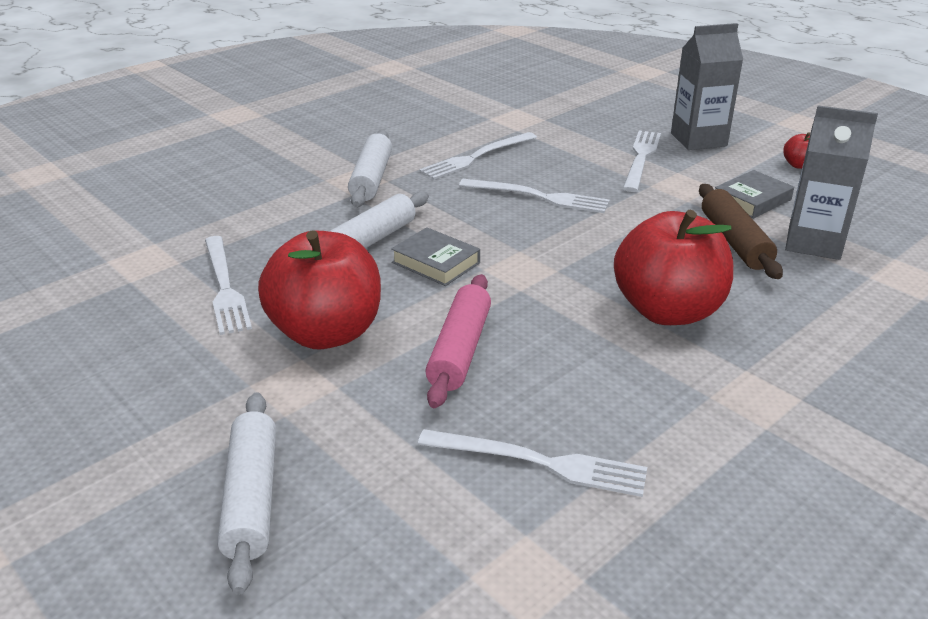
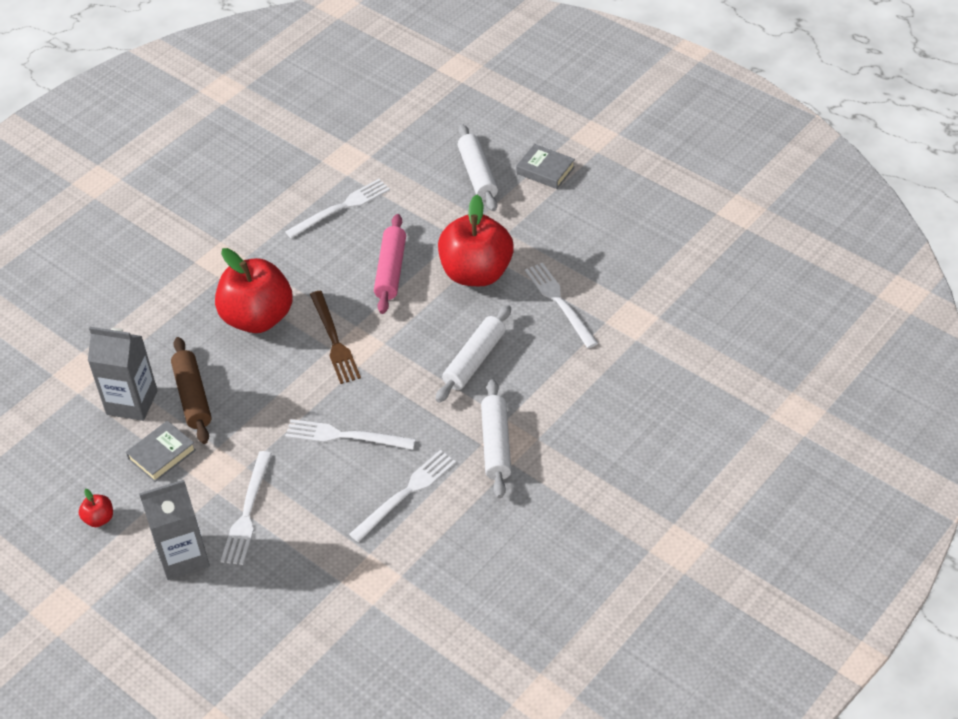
camera: 175 degrees right, 15 degrees up
(436, 262) = (419, 344): grey book -> grey book (545, 170)
(539, 463) = (341, 208): white fork -> white fork turned 135 degrees clockwise
(552, 277) = (334, 340): none -> brown fork

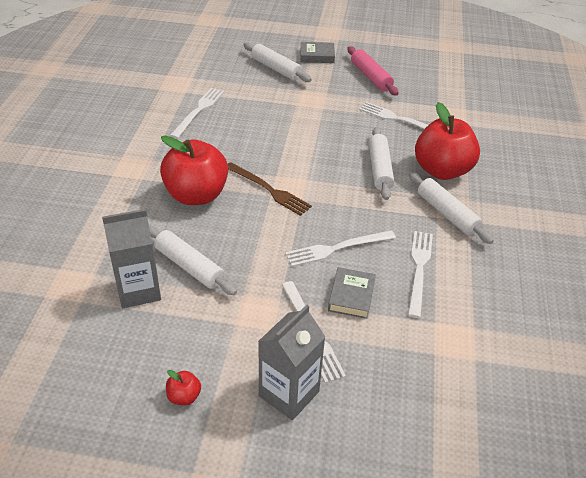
camera: 35 degrees left, 5 degrees down
(162, 454) = (199, 320): grey book -> grey book (351, 296)
(193, 396) = (189, 266): brown rolling pin -> white rolling pin
(391, 270) = (269, 136): pink rolling pin -> pink rolling pin (371, 77)
(476, 273) = (329, 120): red apple -> red apple (442, 170)

